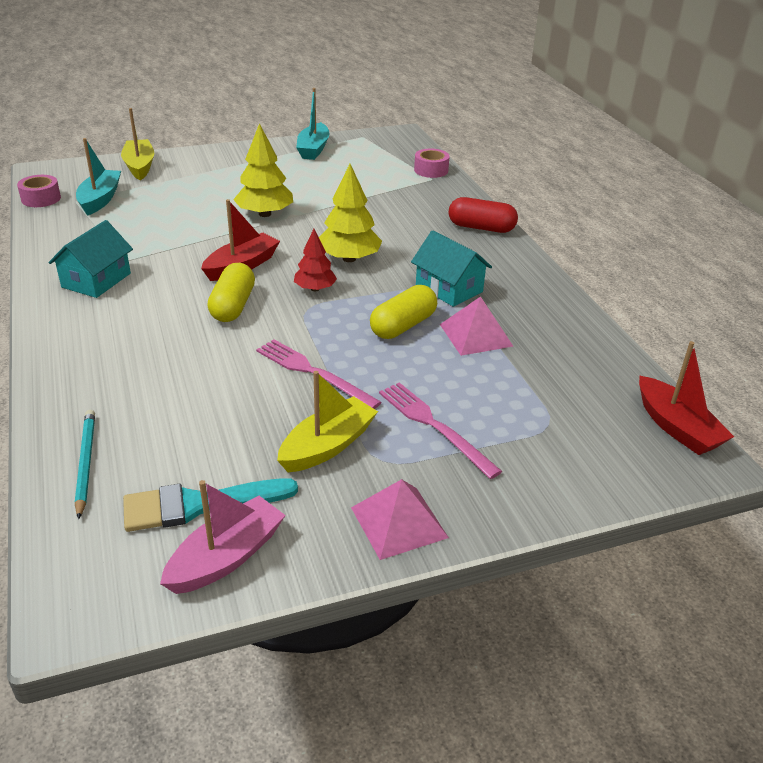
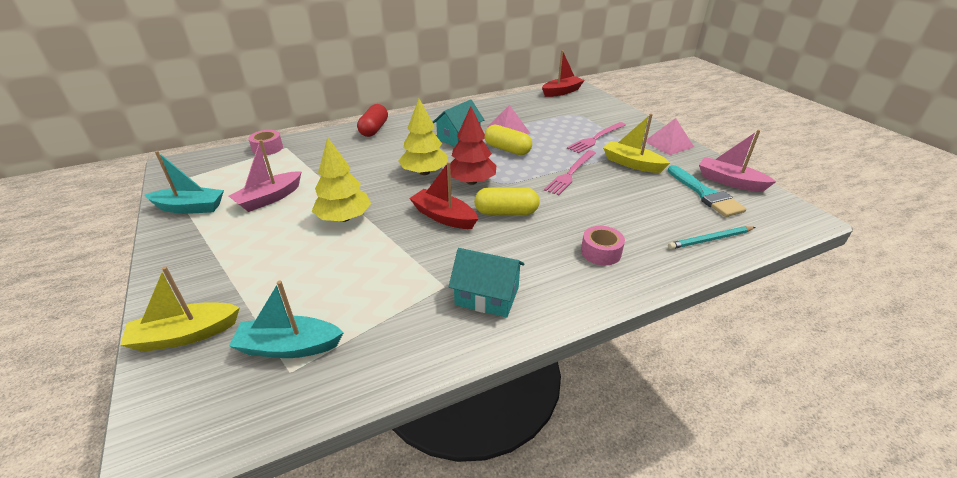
camera: 95 degrees left, 0 degrees up
(41, 199) = (274, 416): pink tape -> pink tape (601, 252)
(315, 289) = (471, 182): red tree -> red tree, size x1.58
(317, 179) = (269, 198): none -> pink boat

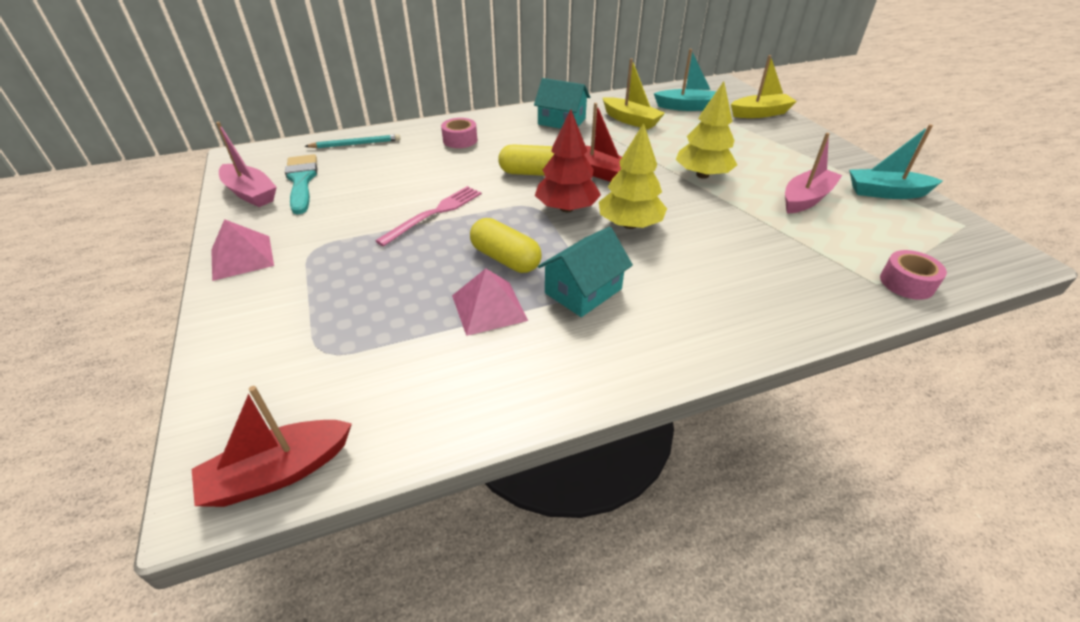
camera: 175 degrees left, 5 degrees up
(374, 129) = (751, 325): red capsule -> none
(596, 138) = (346, 276): pink fork -> none
(632, 164) = (340, 224): yellow boat -> yellow boat (631, 120)

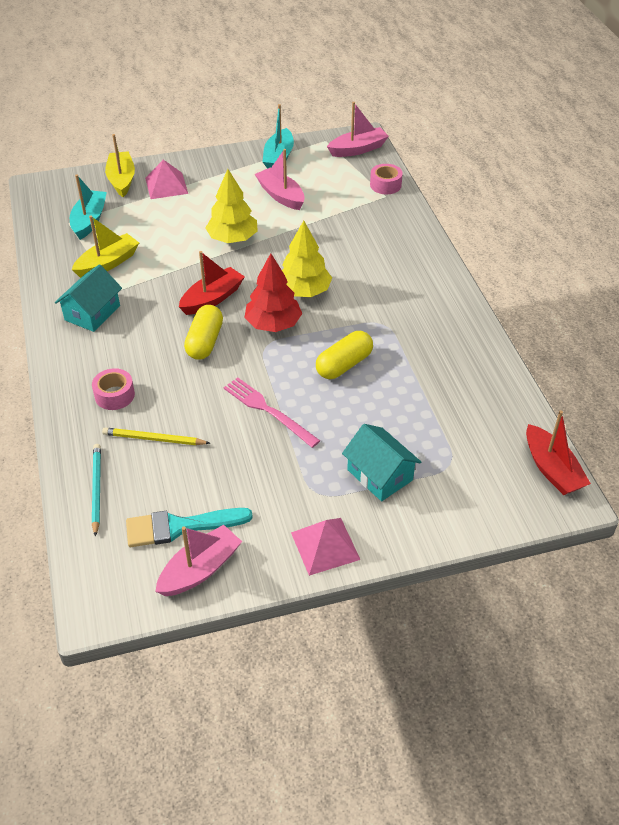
camera: 85 degrees left, 5 degrees up
(405, 161) = (154, 439): none -> yellow pencil
(489, 307) = (403, 375): pink pyramid -> pink pyramid (166, 185)
(583, 291) = (386, 325): turquoise house -> turquoise house (380, 475)
(975, 254) = (358, 149): none -> pink boat

